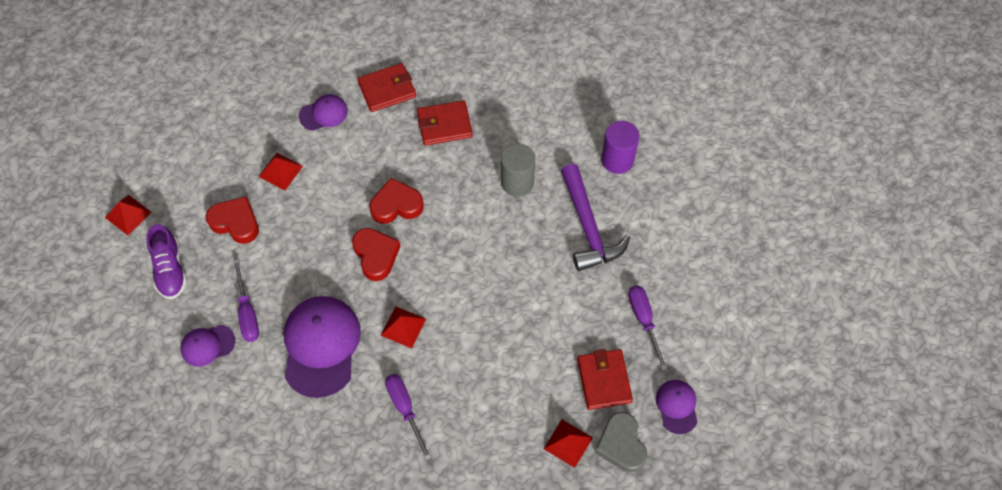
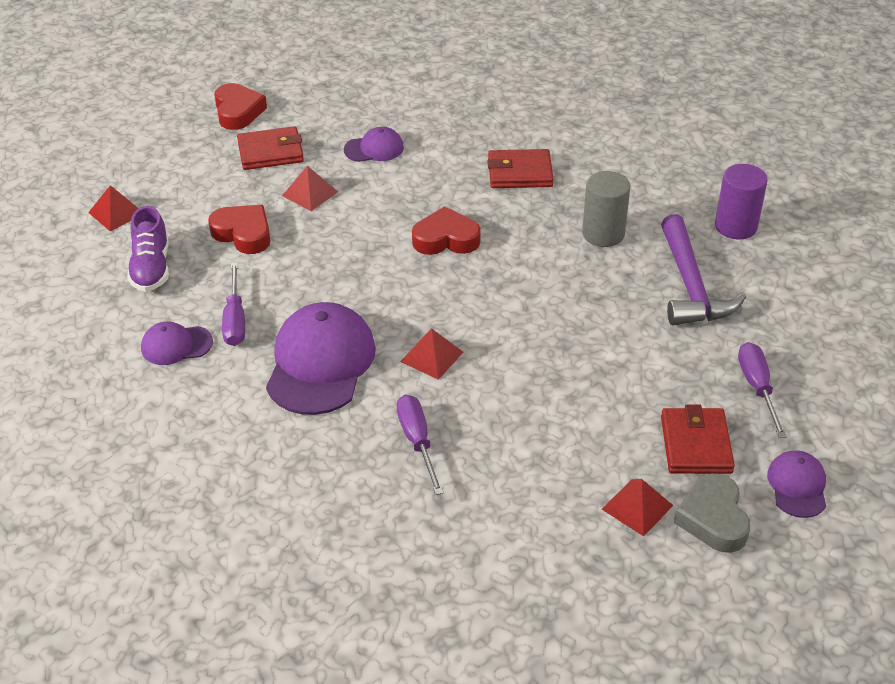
camera: 10 degrees right, 20 degrees down
(376, 255) = (410, 283): red heart -> red heart (238, 111)
(387, 89) = (455, 135): red wallet -> red wallet (270, 152)

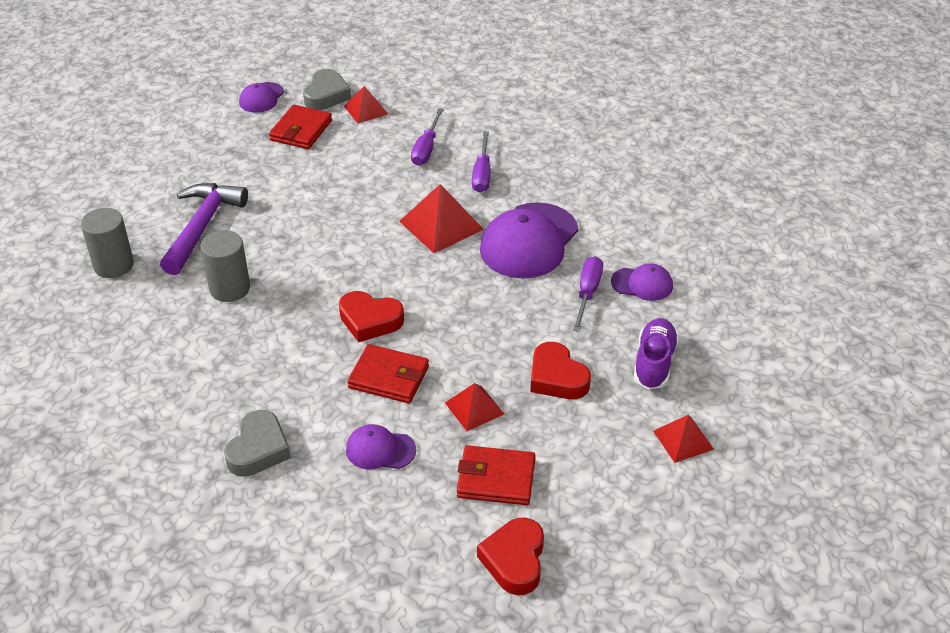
camera: 160 degrees left, 0 degrees up
(432, 356) = (441, 225): red pyramid -> red pyramid, size x1.62
(471, 127) = (258, 449): none -> grey heart
(520, 173) = (252, 374): red wallet -> red wallet (389, 377)
(736, 226) = (113, 265): purple cylinder -> grey cylinder
(757, 387) = (228, 150): purple screwdriver -> purple screwdriver (426, 149)

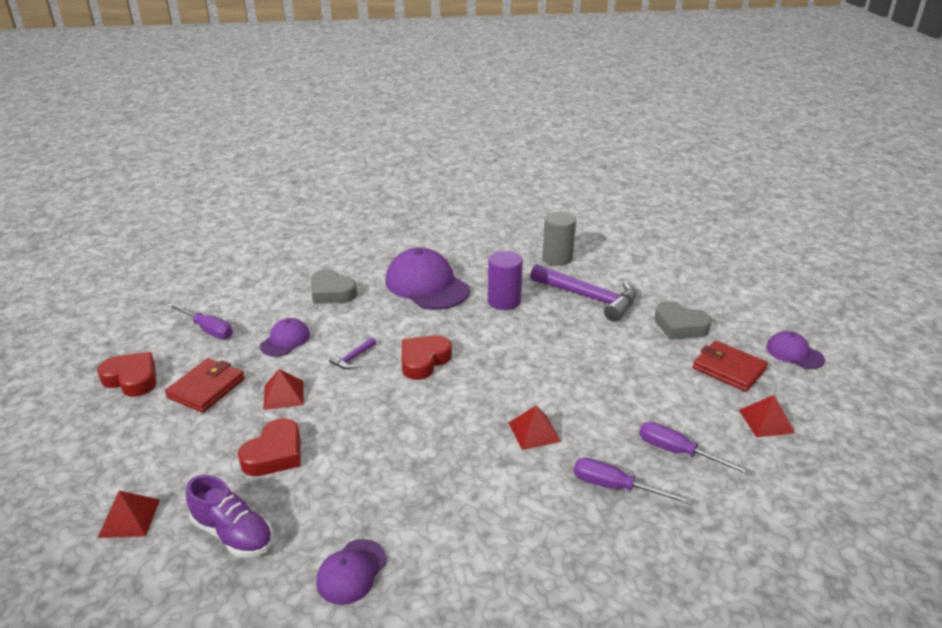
camera: 110 degrees right, 10 degrees down
(230, 288) = (504, 301): grey cylinder -> purple cylinder
(326, 95) = (799, 397): grey heart -> grey heart (680, 326)
(389, 377) = (352, 358): red wallet -> purple hammer
(441, 225) = (534, 431): red pyramid -> red pyramid, size x0.62
(529, 241) = (477, 493): purple cap -> purple cap (427, 285)
(557, 377) = (274, 454): red heart -> red heart turned 135 degrees clockwise
(587, 293) = (367, 515): purple screwdriver -> purple screwdriver (207, 329)

